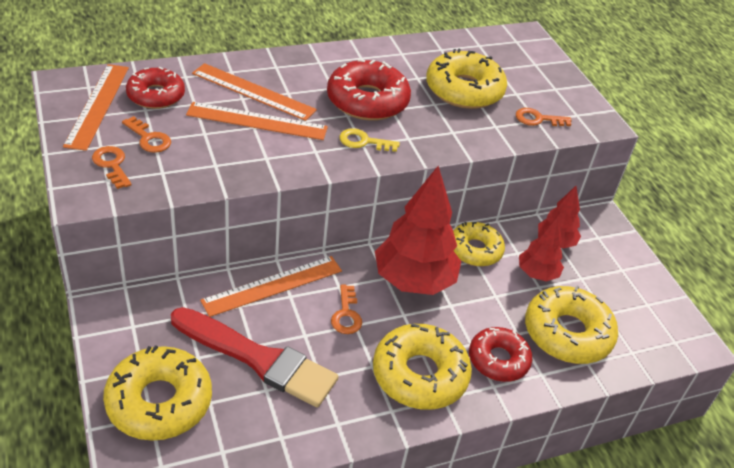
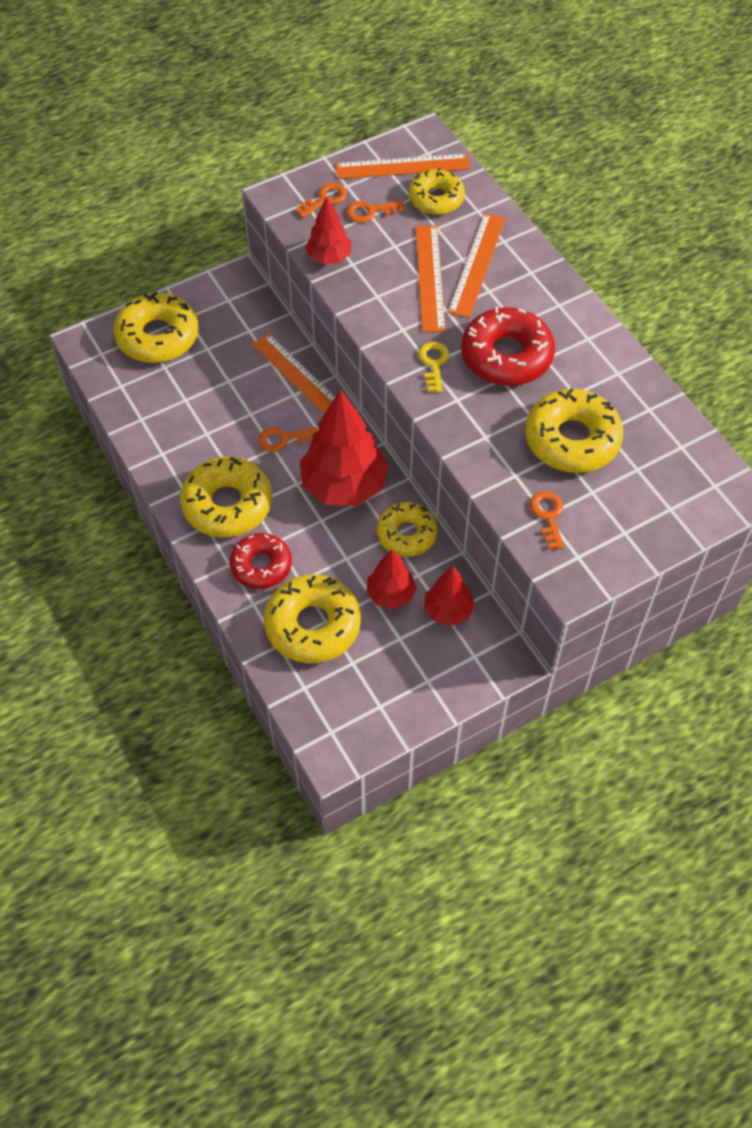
camera: 85 degrees right, 15 degrees up
(149, 138) = (370, 212): orange key -> orange key turned 45 degrees clockwise
(156, 95) = (436, 199): red donut -> yellow donut
(199, 178) = (329, 257): none -> red tree
(258, 359) = (215, 387): red brush -> none

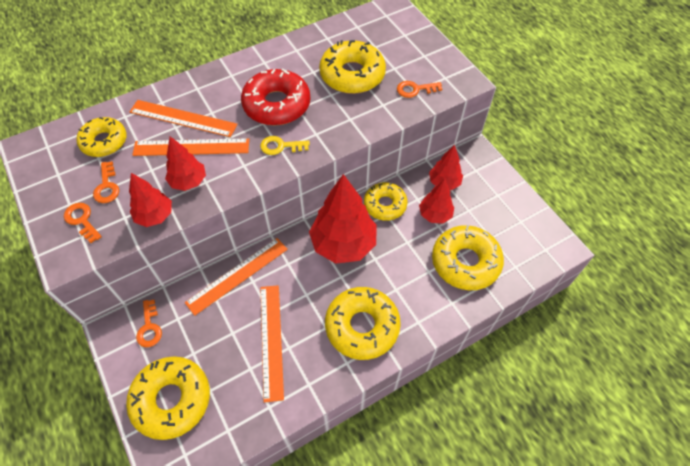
camera: 90 degrees left, 0 degrees up
(261, 566) = (418, 298): red donut -> none
(283, 439) = (298, 287): orange key -> orange key (149, 327)
(377, 281) = (188, 181): none -> red tree
(402, 167) = (58, 163): orange ruler -> orange ruler (271, 340)

